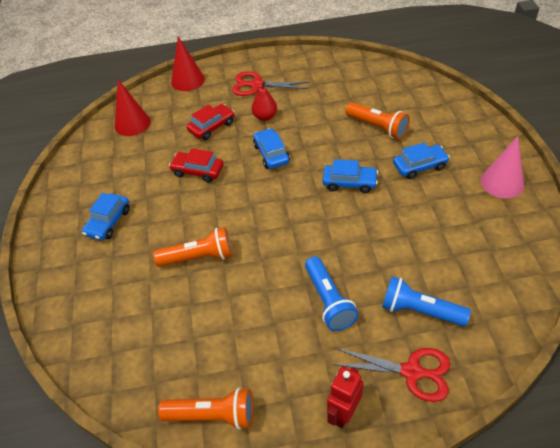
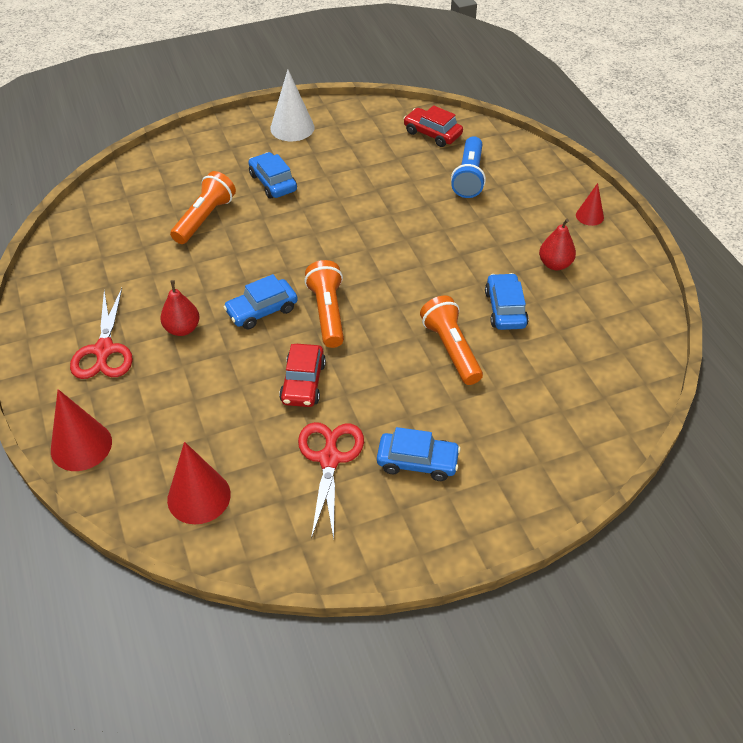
camera: 105 degrees left, 0 degrees up
(212, 127) = (206, 386): red car -> red car (432, 133)
(213, 415) = (632, 298): orange flashlight -> orange flashlight (327, 313)
(276, 357) = (555, 264): none -> red pear
(329, 301) = (478, 235): blue flashlight -> none
(343, 413) = (589, 216): red robot -> red cone
(349, 183) = (307, 234): blue car -> blue car (505, 309)
(411, 372) = (534, 180): red scissors -> red scissors (330, 459)
(502, 182) = (292, 128): pink cone -> white cone

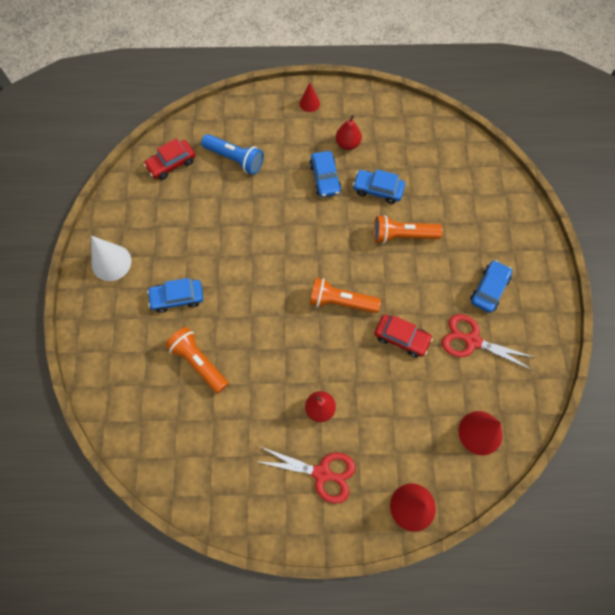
camera: 70 degrees left, 20 degrees up
(262, 310) = (321, 346): blue car -> blue car (325, 178)

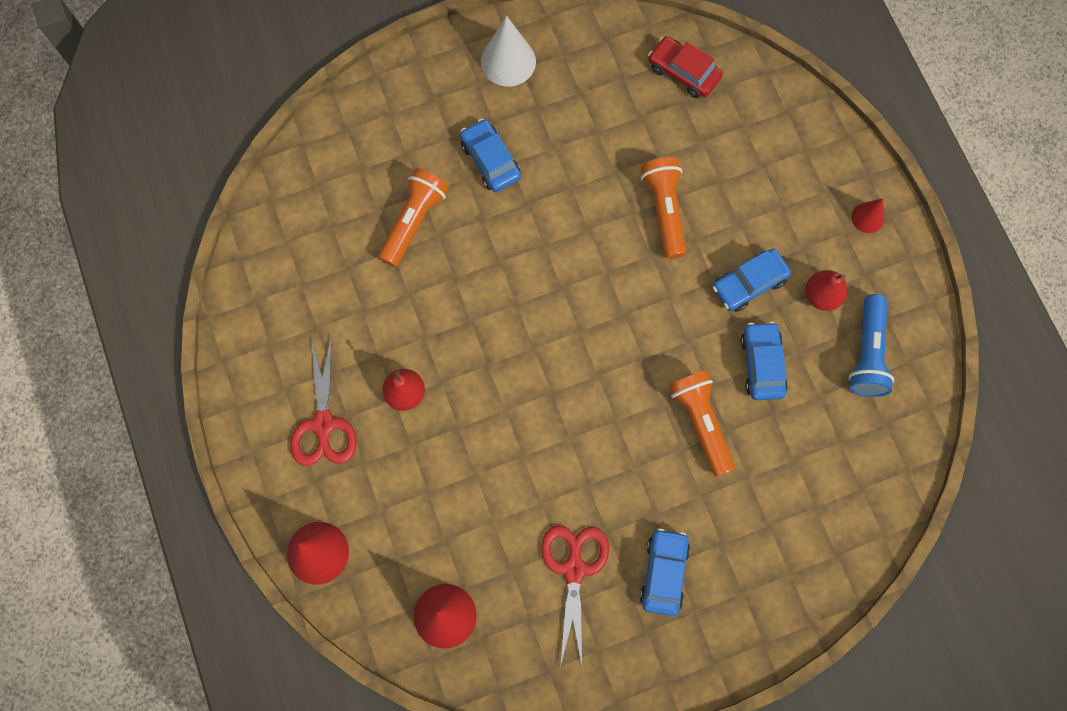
camera: 70 degrees right, 5 degrees up
(235, 159) = (727, 151): blue flashlight -> blue flashlight (867, 354)
(340, 302) = (564, 370): orange flashlight -> orange flashlight (664, 210)
(401, 338) = (542, 469): red car -> none
(489, 289) = (664, 573): blue car -> blue car turned 90 degrees counterclockwise

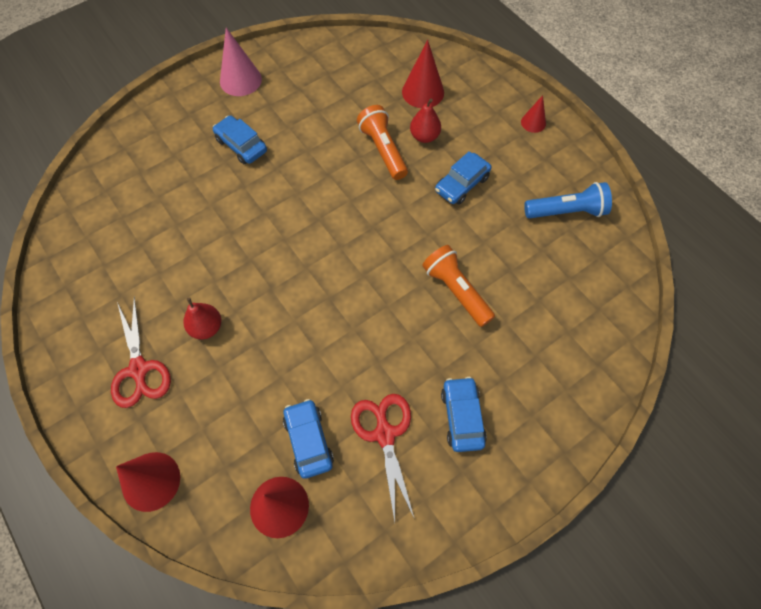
camera: 15 degrees left, 10 degrees down
(414, 221) = (189, 199): orange flashlight -> none
(508, 61) = (240, 80): white cone -> pink cone
(683, 72) = (371, 61): red car -> none
(738, 136) = (423, 92): none -> red cone
(762, 364) = (490, 237): blue car -> blue car (308, 440)
(821, 296) = (518, 180): red pear -> red pear (424, 136)
(867, 354) = (567, 211): blue flashlight -> blue flashlight turned 90 degrees counterclockwise

